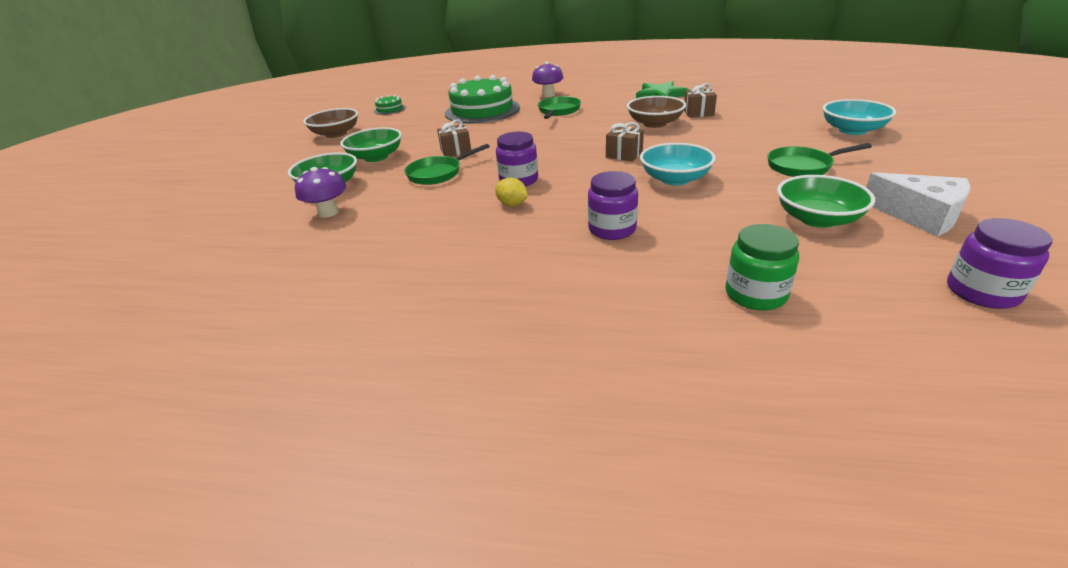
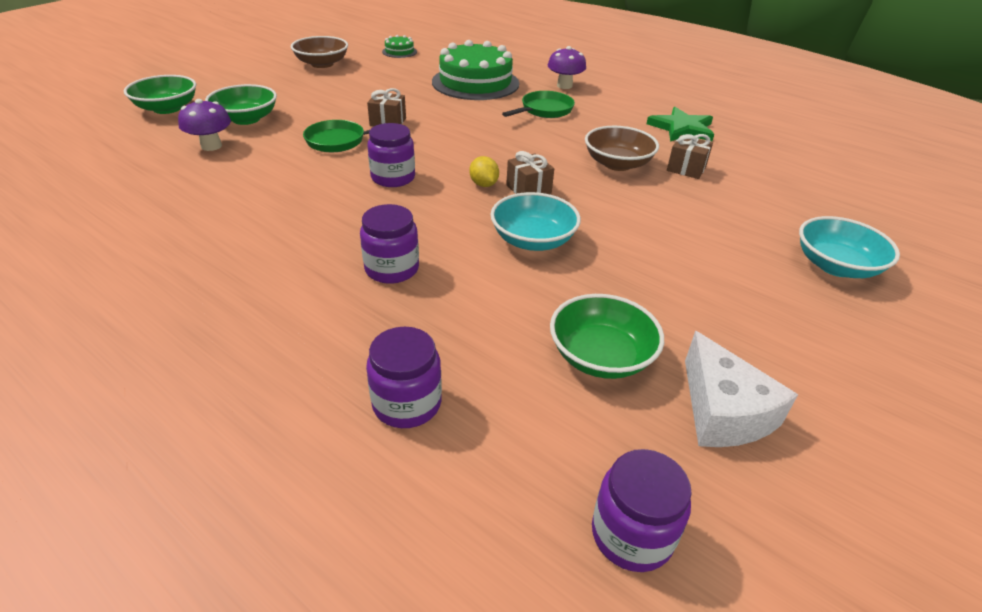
camera: 25 degrees right, 5 degrees up
(376, 157) = (318, 102): green bowl -> green bowl (167, 108)
(512, 204) = (351, 202): yellow lemon -> yellow lemon (483, 184)
(755, 294) = (407, 403): green jar -> purple jar
(802, 166) = (692, 287): green pan -> none

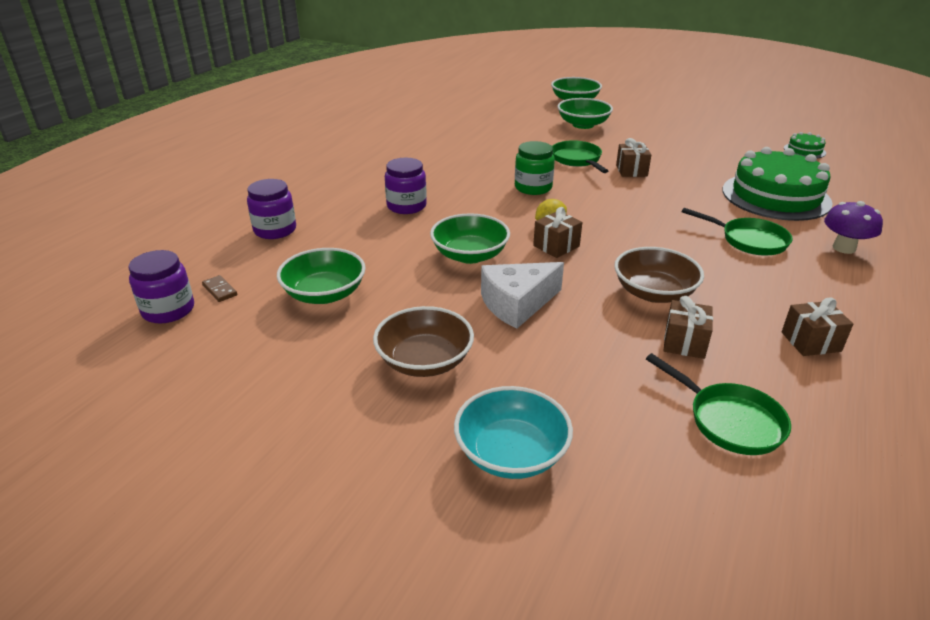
camera: 80 degrees right, 5 degrees down
(211, 146) = (531, 124): purple mushroom -> none
(322, 64) = (722, 127): brown bowl -> brown bowl (424, 361)
(393, 178) = (533, 187): purple jar -> green jar
(533, 240) = (470, 255): turquoise bowl -> green bowl
(579, 468) = (220, 290): none -> brown domino
(682, 128) = (811, 342): green star -> brown gift
(723, 411) = (268, 350): white cheese -> white cheese (517, 304)
(772, 176) = (730, 421): none -> green pan

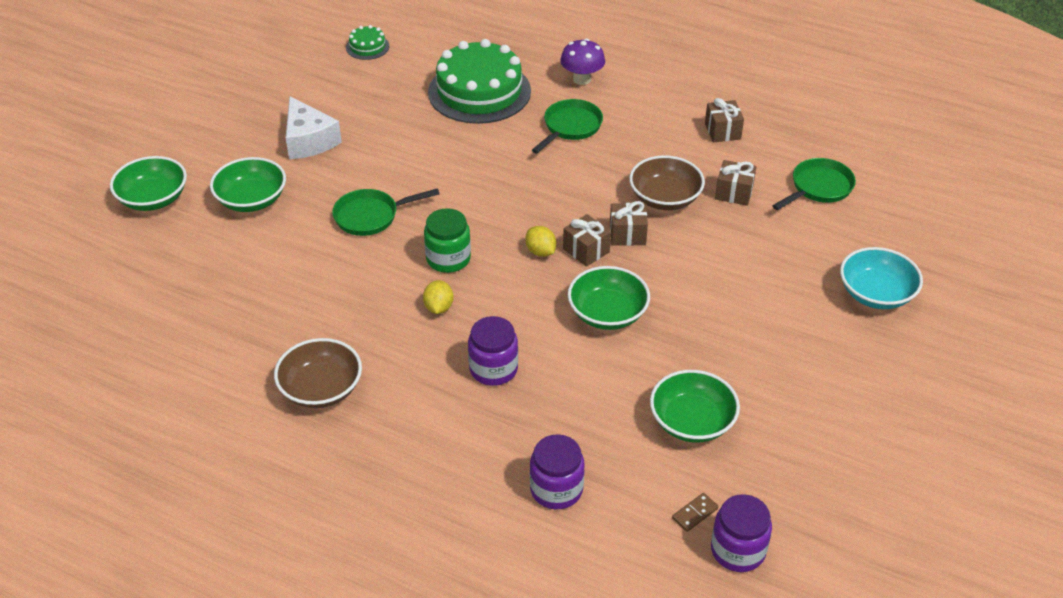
camera: 90 degrees left, 10 degrees up
(424, 361) = (785, 342): brown bowl -> brown bowl (321, 389)
(475, 185) = (438, 307): none -> yellow lemon
(517, 304) = (692, 283): white cheese -> white cheese (308, 140)
(631, 171) = (408, 177): brown gift -> brown gift (627, 234)

